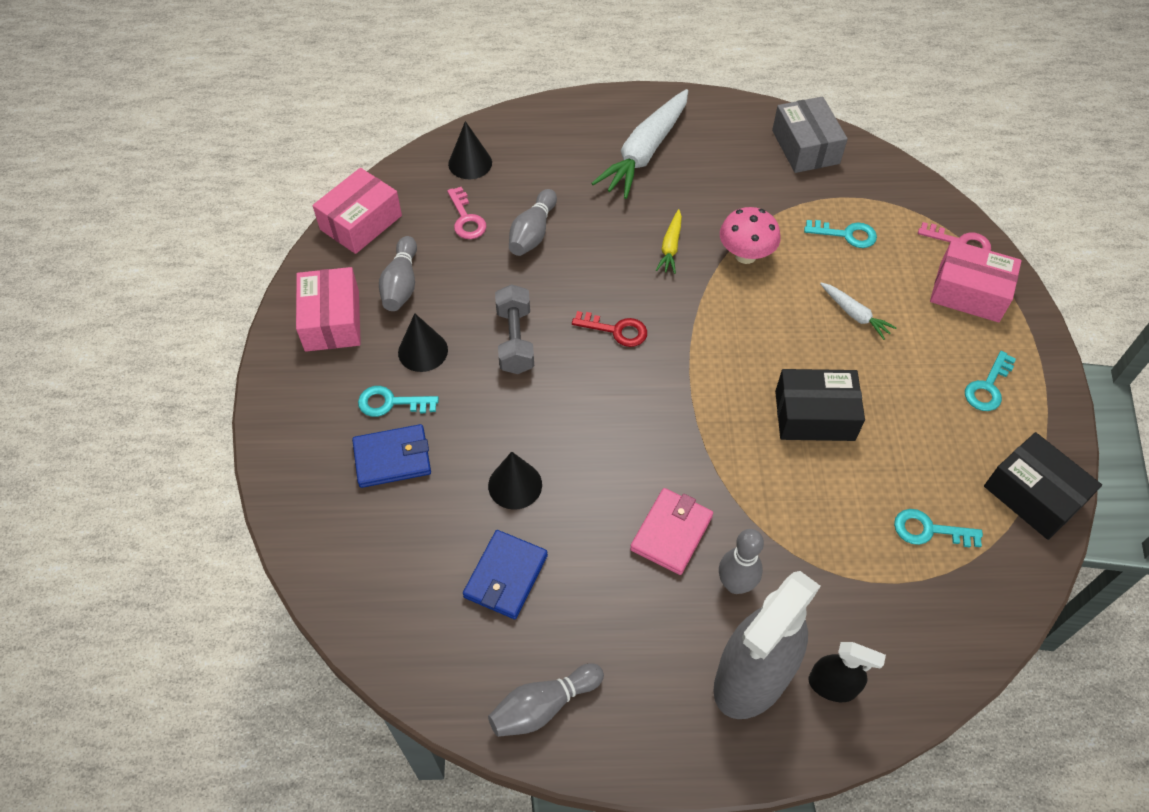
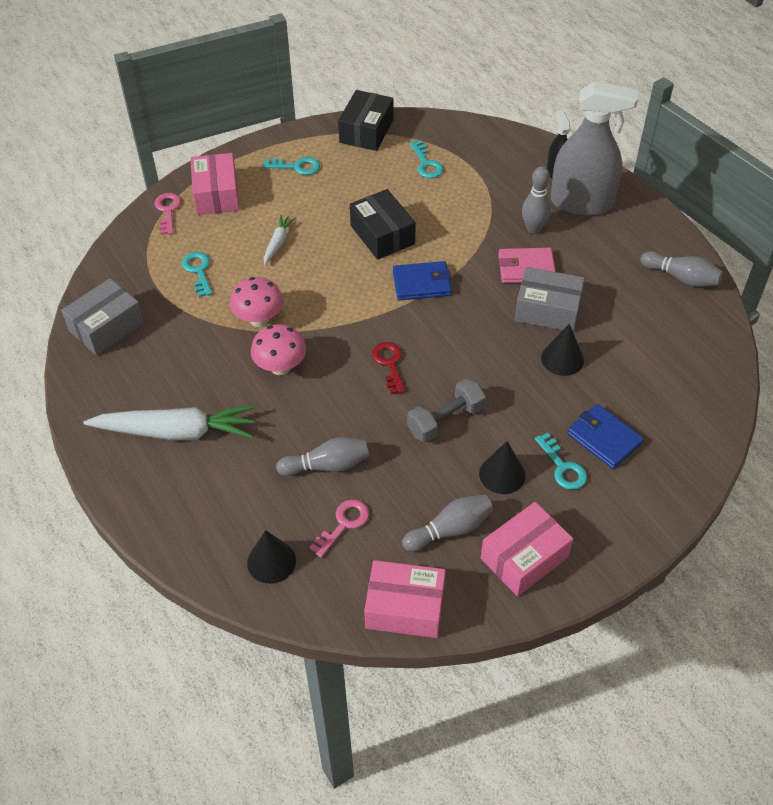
camera: 120 degrees left, 5 degrees down
(506, 576) = (626, 331): blue wallet -> blue wallet (421, 283)
(592, 514) = (547, 310): none -> grey box
(670, 247) = (280, 367): yellow carrot -> pink mushroom

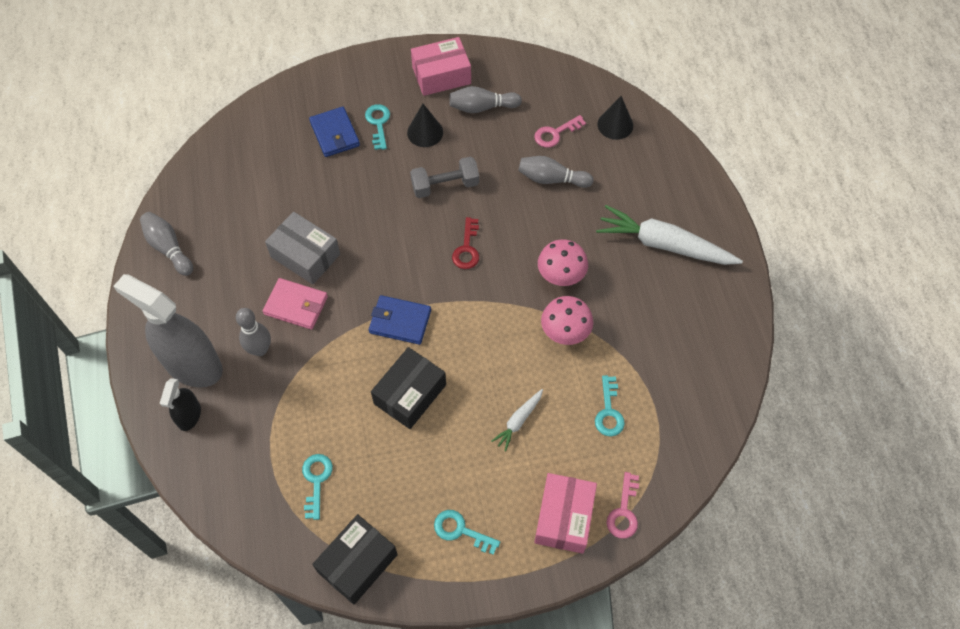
camera: 160 degrees left, 10 degrees up
(107, 327) = (710, 372): grey box -> none
(382, 235) = (410, 394): black box -> black box turned 45 degrees clockwise
(405, 607) = (535, 71): pink box -> none
(562, 359) = (323, 206): black cone -> none

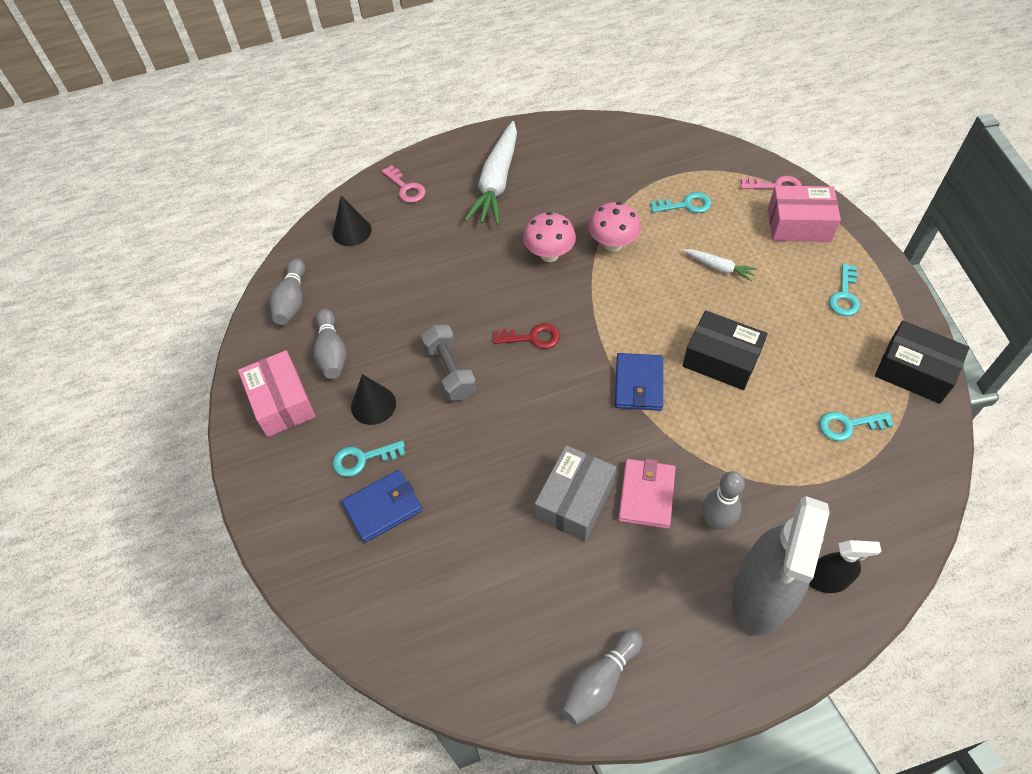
camera: 95 degrees left, 5 degrees down
(551, 179) = (429, 276): grey bowling pin -> grey bowling pin (292, 301)
(555, 133) = (367, 280): pink key -> pink key (406, 188)

